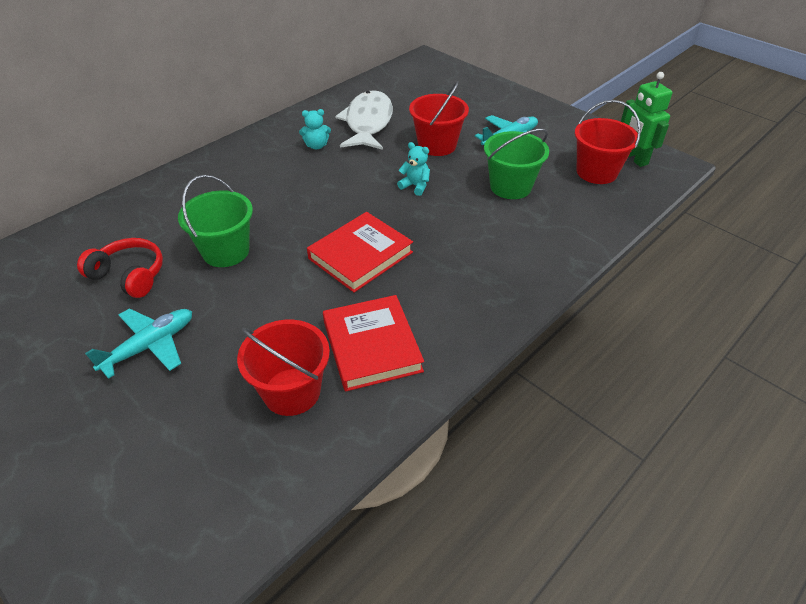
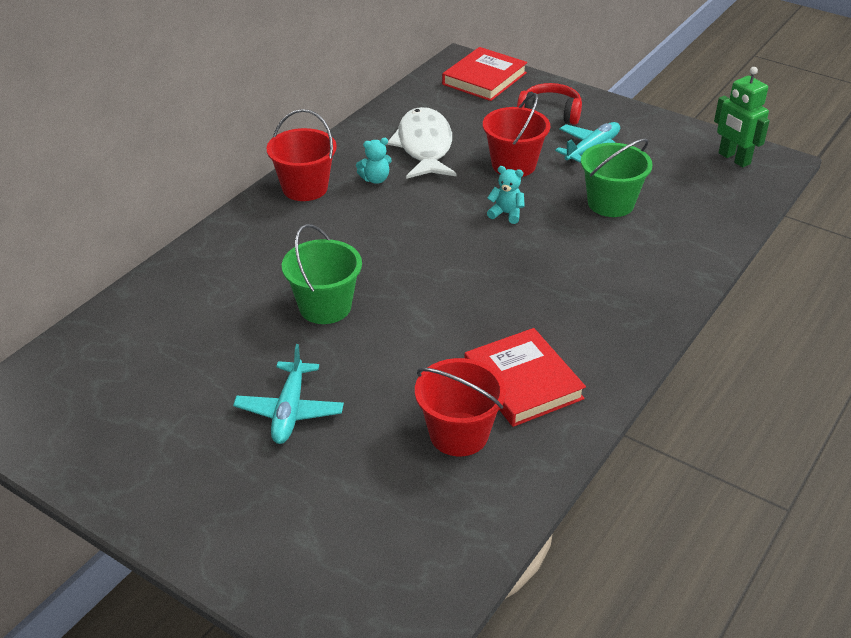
camera: 10 degrees left, 5 degrees down
(129, 275) = (229, 344): red headphones -> red headphones (550, 113)
(150, 346) = (289, 411): turquoise plane -> turquoise plane turned 150 degrees clockwise
(360, 255) = (475, 294): red book -> red book (484, 79)
(596, 172) = (698, 178): red bucket -> red bucket (305, 188)

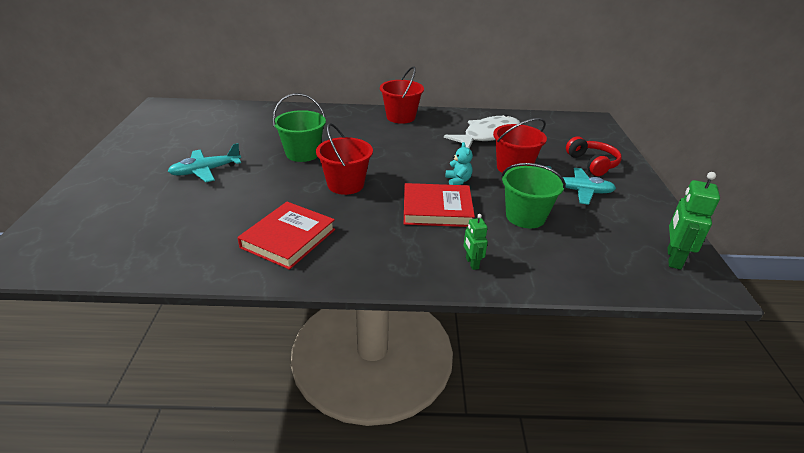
camera: 55 degrees right, 5 degrees down
(375, 179) = (435, 132): turquoise teddy bear -> none
(459, 434) = (219, 230): red bucket -> red bucket (345, 184)
(484, 79) = (589, 132): red book -> red book (437, 209)
(661, 272) = (472, 263): none -> green robot

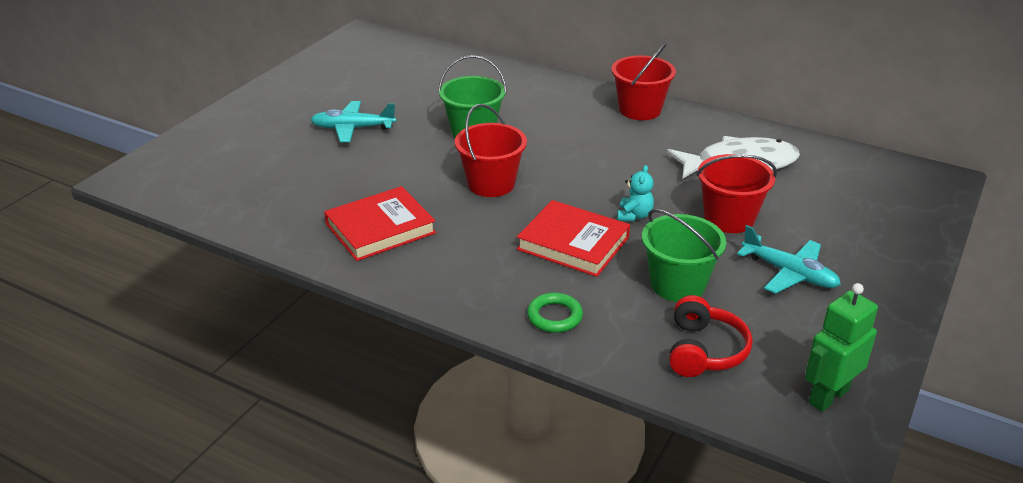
camera: 30 degrees right, 0 degrees up
(472, 263) = (554, 316): green robot -> green ring
(592, 163) = (857, 243): red headphones -> red headphones (704, 350)

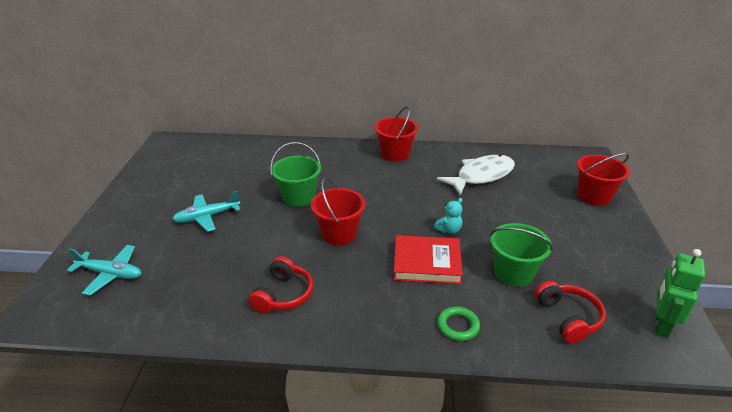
camera: 25 degrees left, 0 degrees up
(380, 228) = (283, 295): red book -> red headphones
(634, 215) = (449, 230): turquoise teddy bear -> turquoise teddy bear turned 60 degrees clockwise
(729, 218) = (505, 215): red bucket -> red bucket (594, 196)
(789, 273) = (568, 243): turquoise plane -> turquoise plane (110, 274)

